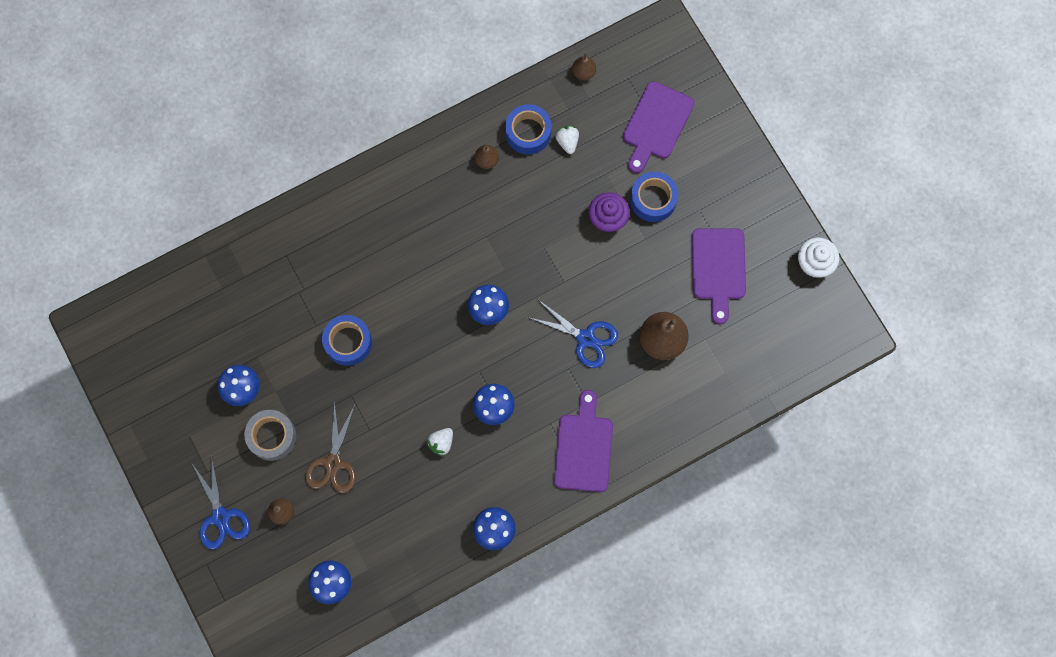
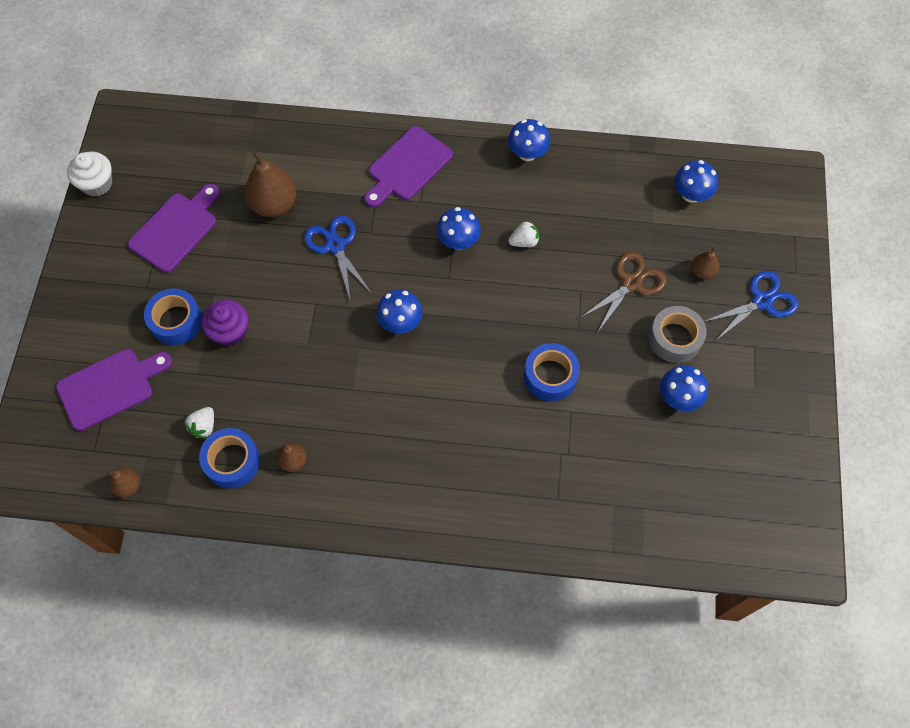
camera: 145 degrees left, 10 degrees down
(221, 517) = (761, 301): blue scissors -> blue scissors turned 45 degrees clockwise

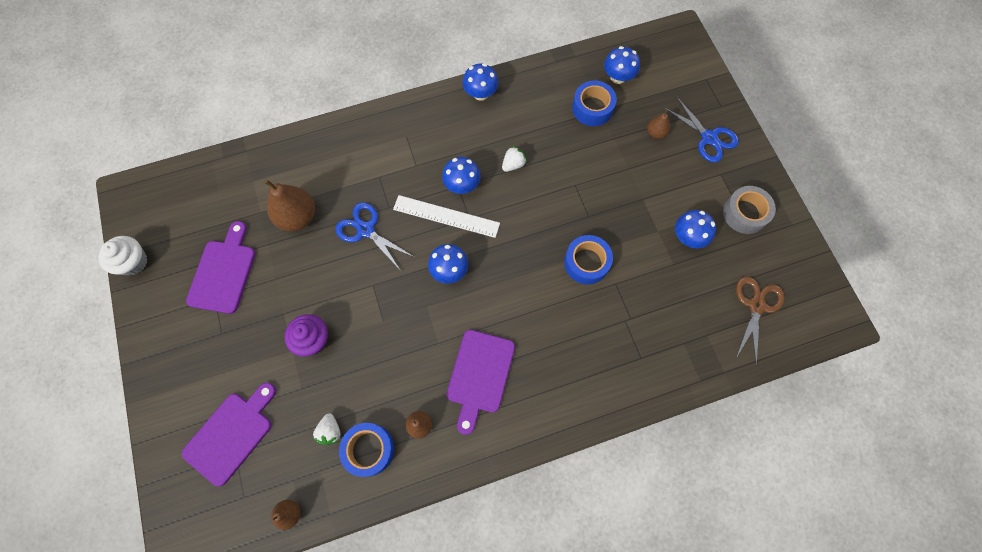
camera: 25 degrees left, 5 degrees up
(176, 321) = (262, 351): blue tape -> blue tape (592, 108)
(407, 166) = (392, 141): purple cutting board -> purple cutting board (480, 375)
(425, 266) = (446, 216): none -> white ruler
(631, 283) = (609, 163): brown scissors -> brown scissors (756, 306)
(674, 339) = (662, 193): grey tape -> grey tape (744, 213)
(761, 301) = (709, 138): blue scissors -> blue scissors turned 105 degrees clockwise

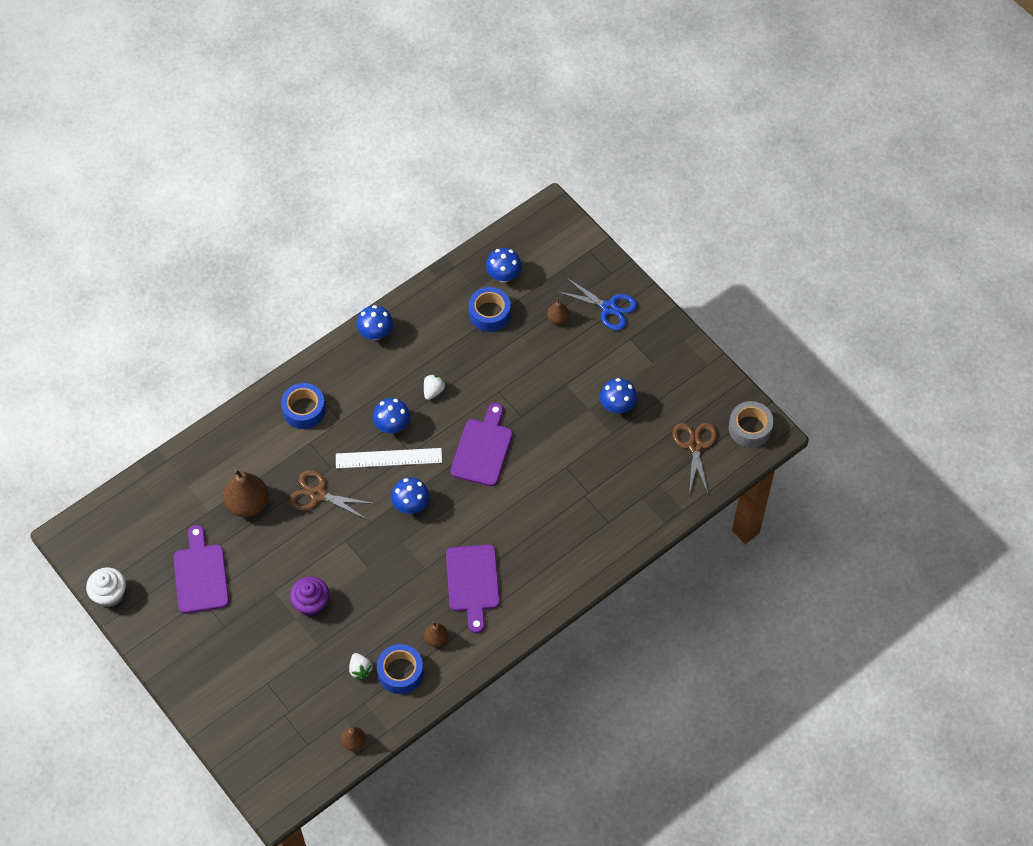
camera: 20 degrees left, 10 degrees down
(231, 434) = (274, 701): purple cutting board -> purple cutting board (482, 449)
(366, 230) = (318, 495): blue scissors -> brown scissors
(586, 263) = (533, 457): blue tape -> blue tape (304, 410)
(744, 213) = (662, 368): grey tape -> grey tape (750, 428)

